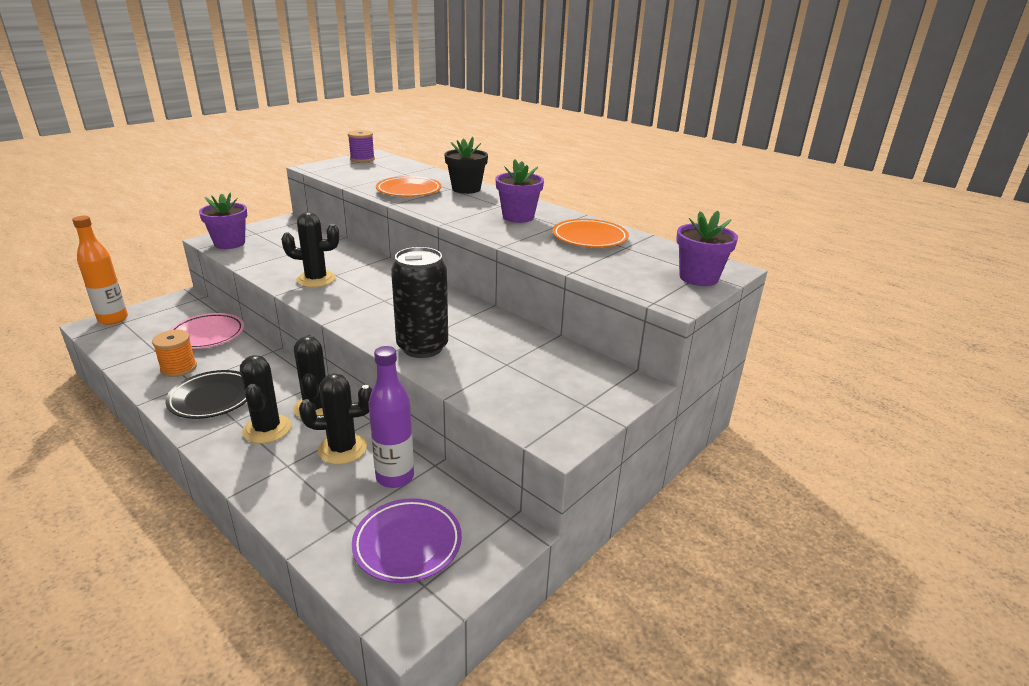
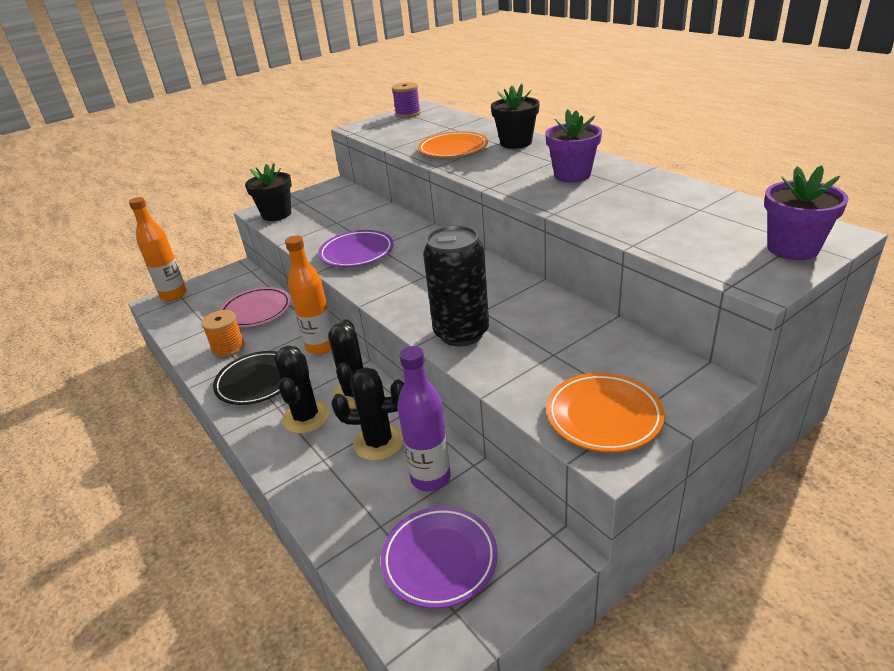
camera: 15 degrees right, 5 degrees up
(229, 243) = (276, 214): purple flower pot -> black flower pot
(278, 367) = (321, 347): none -> orange bottle
(316, 279) = (357, 253): black cactus -> purple plate
(589, 238) = (655, 199): orange plate -> orange plate (603, 416)

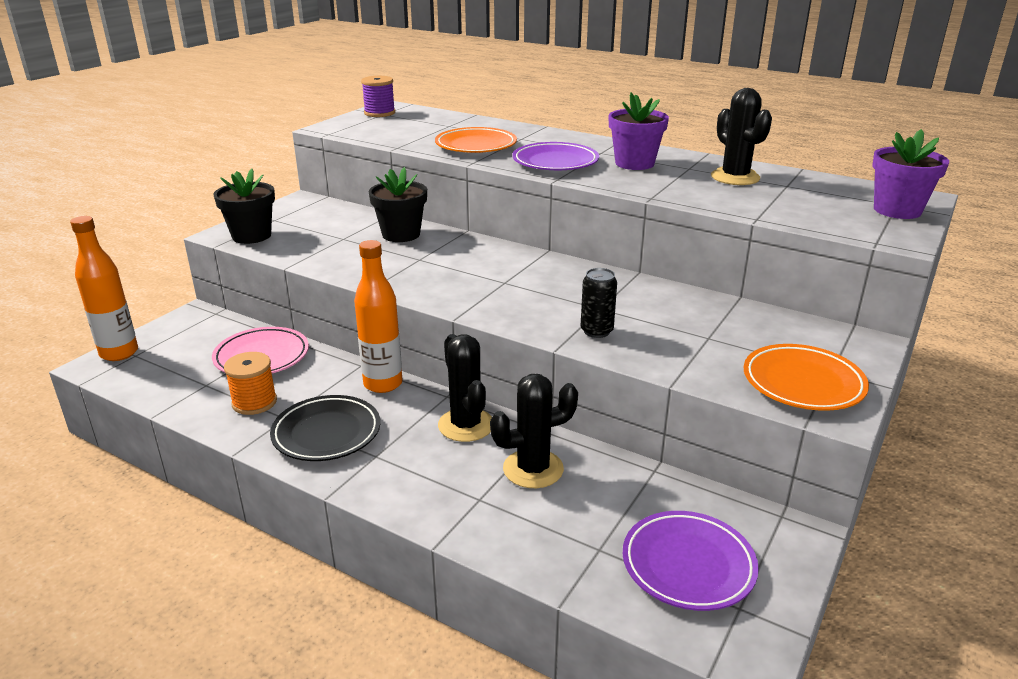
camera: 25 degrees left, 5 degrees down
(306, 417) = (423, 460): black cactus -> black cactus (735, 177)
(357, 253) = (400, 267): purple plate -> purple plate (555, 162)
(430, 478) = (619, 492): purple bottle -> none
(461, 333) = (596, 331): black can -> black can, size x0.52
(516, 143) = (542, 137): black flower pot -> black flower pot (401, 234)

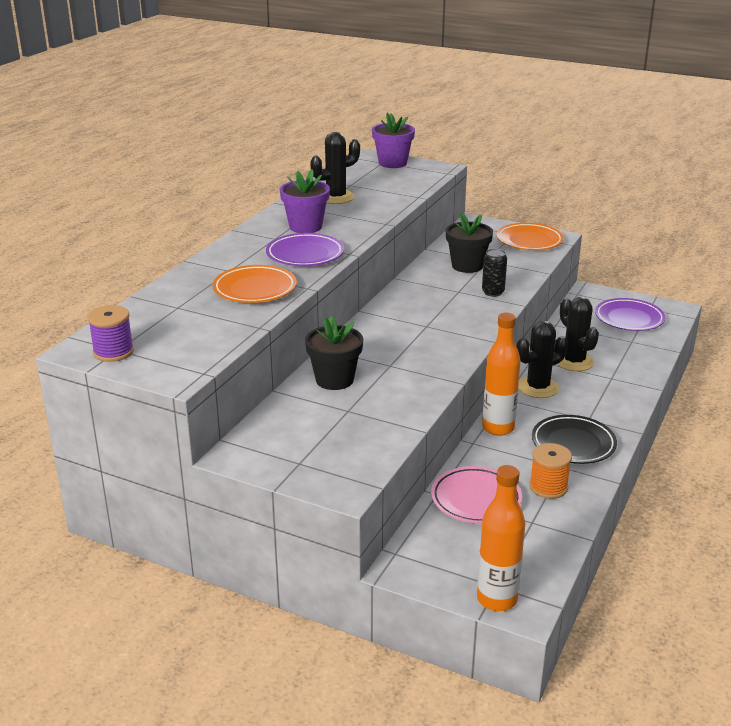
camera: 95 degrees left, 0 degrees up
(251, 236) = (349, 468): black flower pot -> black flower pot (467, 266)

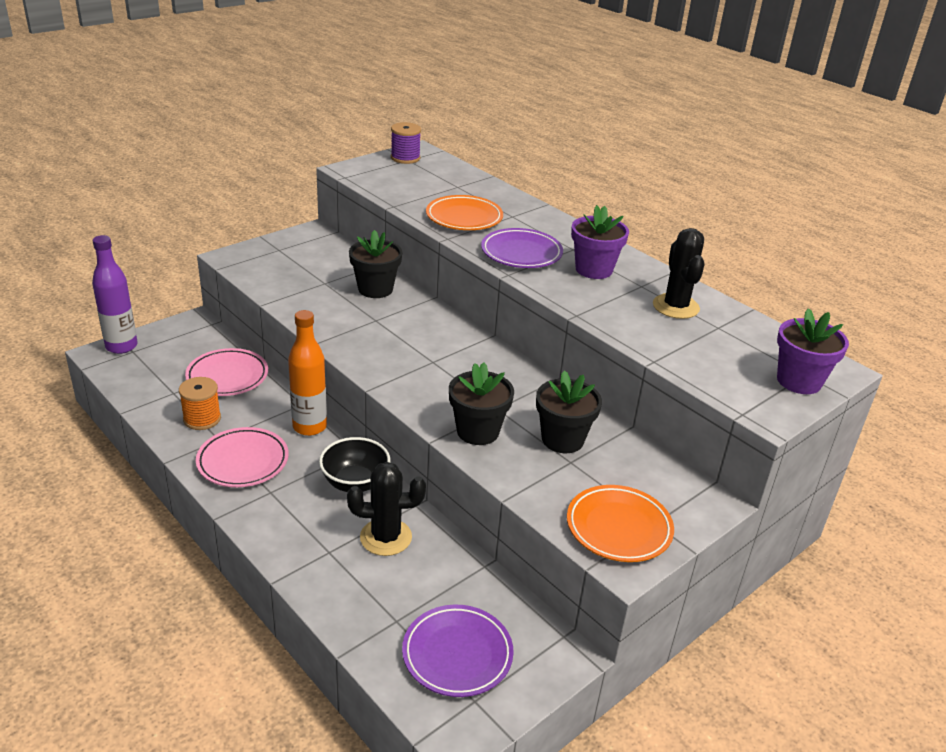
camera: 110 degrees right, 5 degrees up
(493, 292) = (478, 431): black can -> black flower pot
(497, 599) = (121, 346): orange bottle -> purple bottle
(538, 387) = (355, 483): black cactus -> black bowl
(573, 444) = (243, 461): black plate -> pink plate

